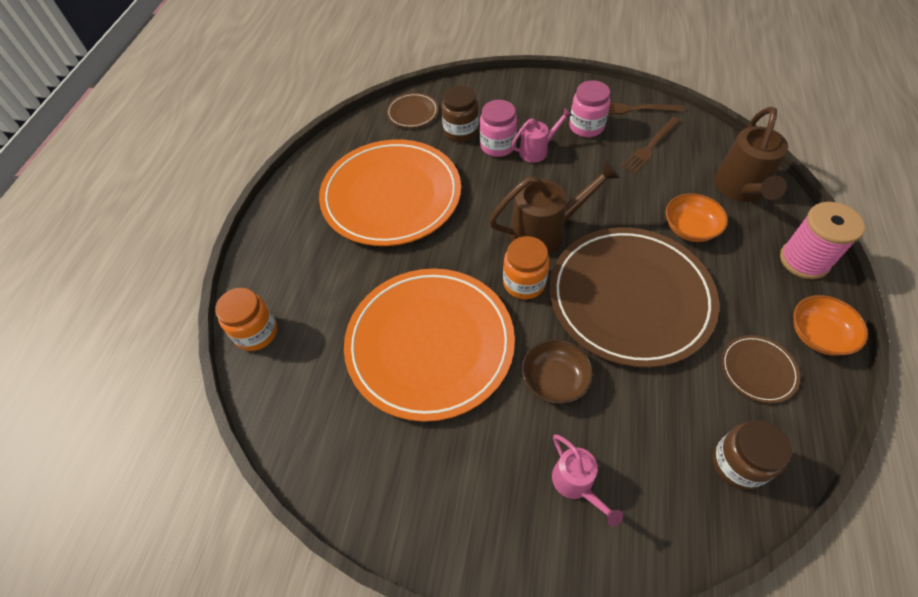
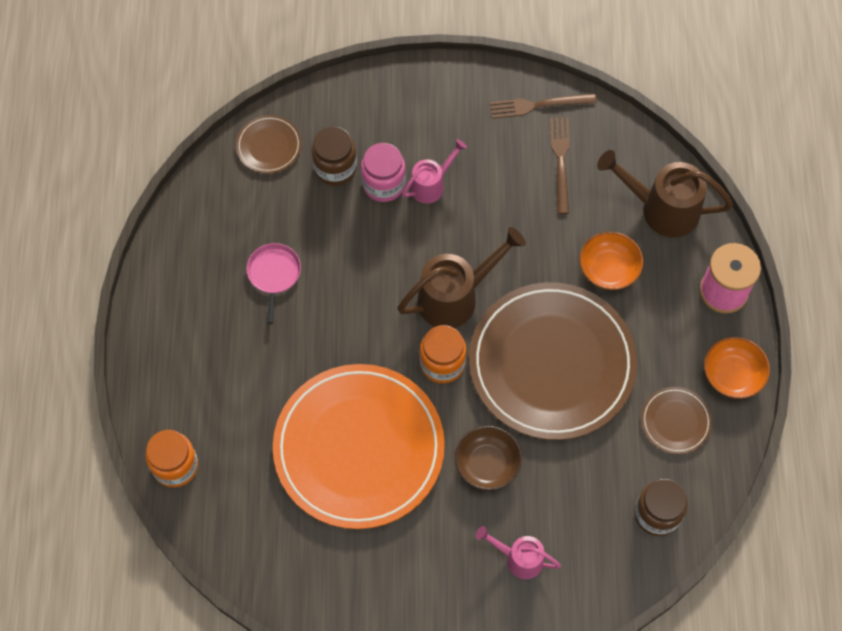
camera: 15 degrees left, 10 degrees up
(391, 196) = (274, 274): orange plate -> pink pan
(576, 484) = (519, 558): pink watering can -> pink watering can turned 150 degrees clockwise
(586, 127) = (484, 140): pink jar -> none
(650, 146) = (561, 161): brown fork -> brown fork turned 150 degrees clockwise
(740, 189) = (661, 209): brown watering can -> brown watering can turned 105 degrees clockwise

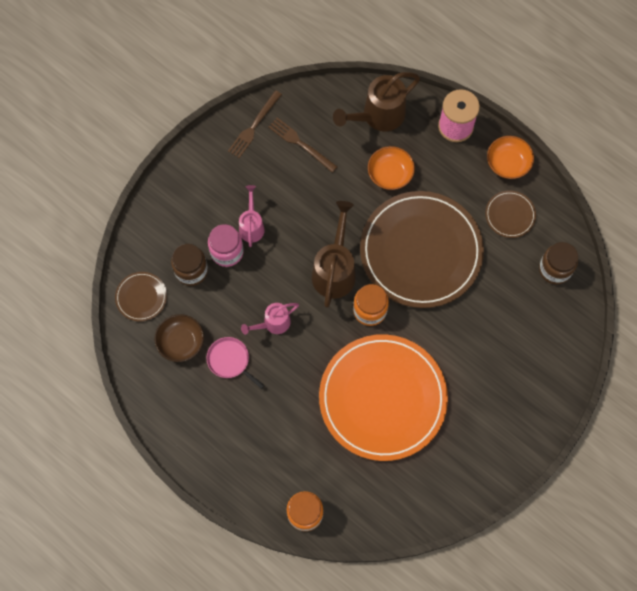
camera: 50 degrees left, 5 degrees up
(487, 464) = (451, 335): brown bowl -> brown bowl (181, 342)
(519, 558) = (520, 363): pink watering can -> pink watering can (273, 323)

